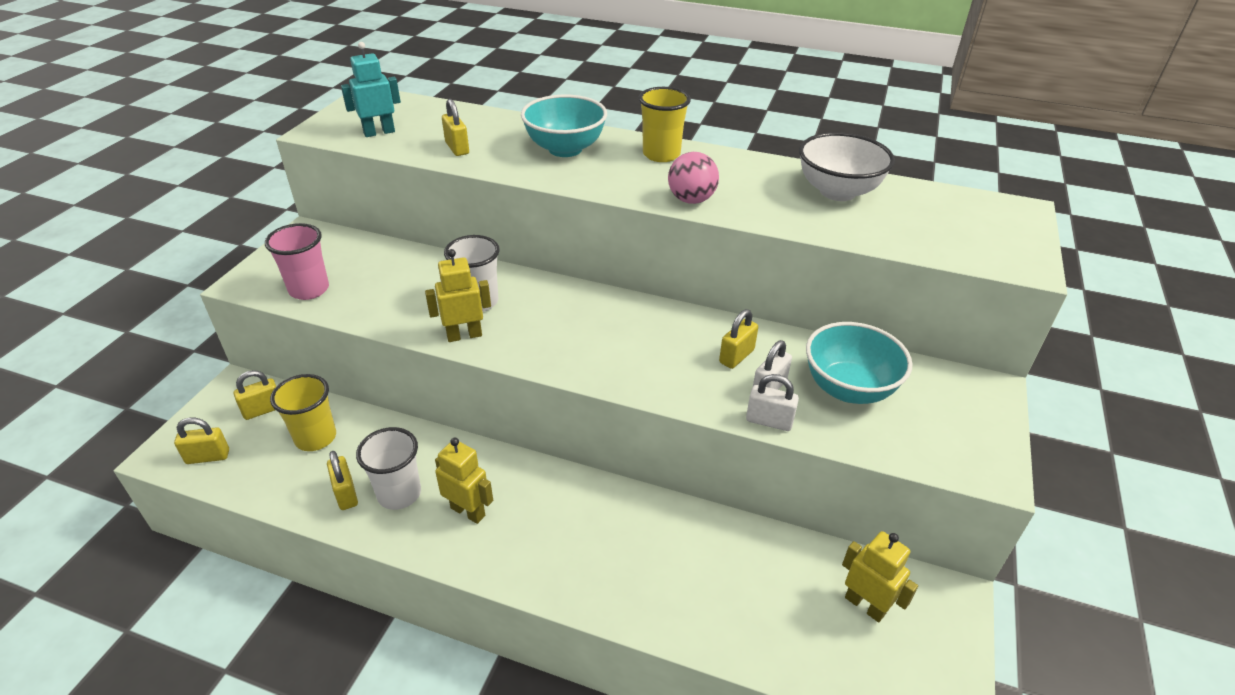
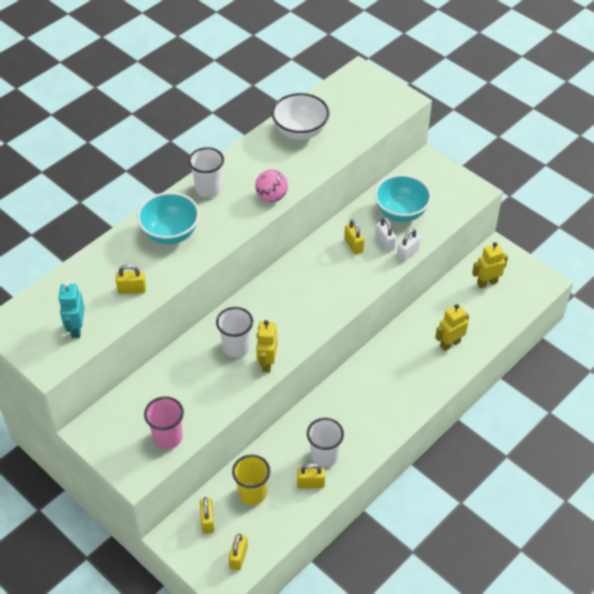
camera: 65 degrees left, 10 degrees up
(468, 511) = (354, 425): yellow robot -> yellow robot (450, 344)
(661, 154) = (208, 189): yellow cup -> white cup

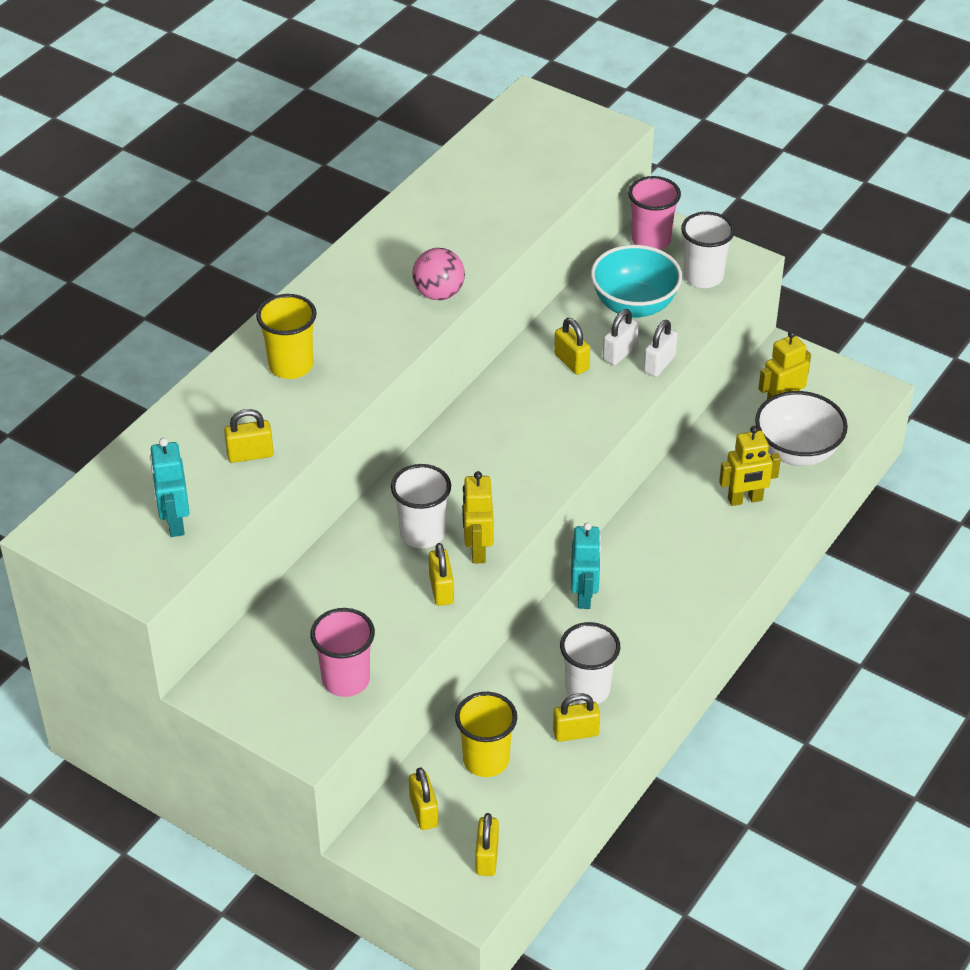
camera: 10 degrees left, 5 degrees down
(170, 233) = (291, 366): turquoise bowl -> yellow cup
(208, 189) = (335, 294): white cup -> white cup (703, 277)
(239, 386) = (441, 589): none -> yellow padlock
(300, 132) = (459, 194): white bowl -> white bowl (797, 452)
(336, 393) = (584, 596): none -> turquoise robot
(384, 243) = (619, 353): white padlock -> white padlock turned 75 degrees clockwise
(421, 170) = (651, 240): none -> pink cup
(450, 344) = (745, 500): yellow robot -> yellow robot turned 150 degrees counterclockwise

